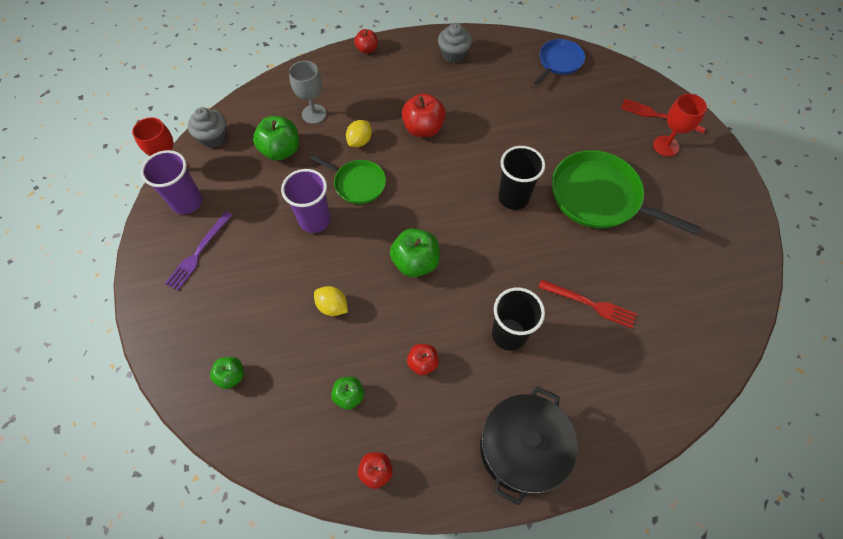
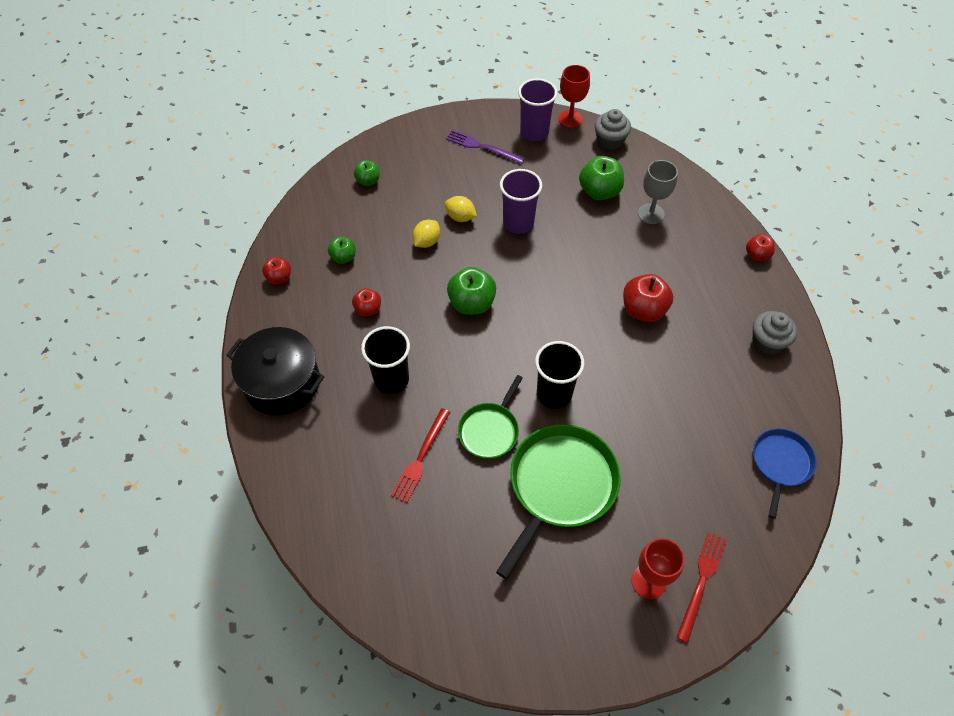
camera: 90 degrees right, 5 degrees down
(357, 183) = (563, 254): green pan -> green pan (490, 430)
(360, 141) = (618, 254): yellow lemon -> yellow lemon (460, 217)
(559, 62) = (780, 463): blue pan -> blue pan turned 105 degrees counterclockwise

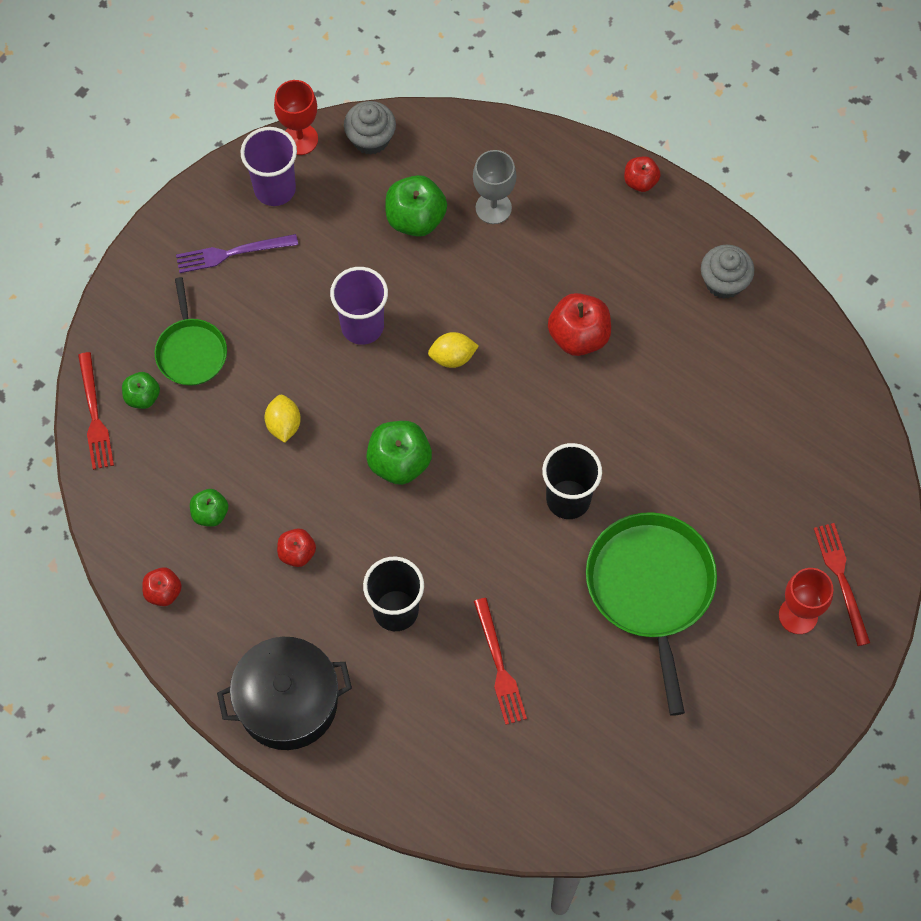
camera: 40 degrees left, 10 degrees up
(336, 173) = (94, 415): none -> red fork
(460, 217) = (292, 366): yellow lemon -> yellow lemon (452, 357)
(490, 430) = (540, 585): green pan -> green pan (191, 351)
(780, 463) = (827, 408): blue pan -> none

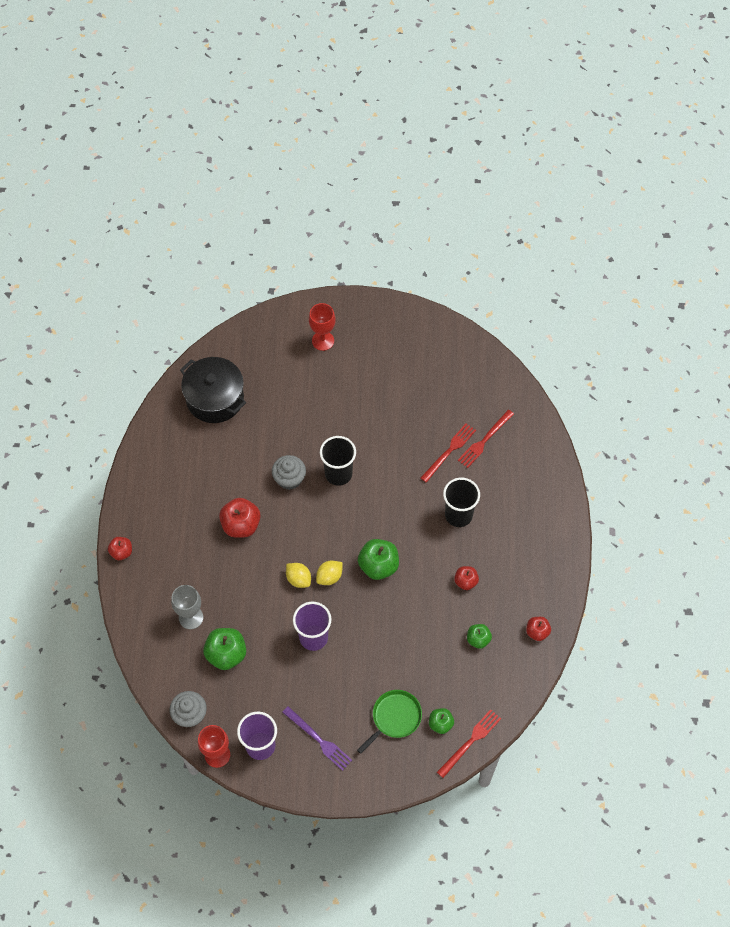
camera: 125 degrees left, 5 degrees down
(283, 424) = (401, 638): yellow lemon -> yellow lemon (329, 577)
(287, 702) = (544, 533): black pot -> black pot (215, 398)
(651, 588) = (357, 409): green pan -> none
(724, 282) = (158, 475): grey cupcake -> grey cupcake (289, 479)
(841, 579) = (290, 333): red fork -> red fork (484, 440)

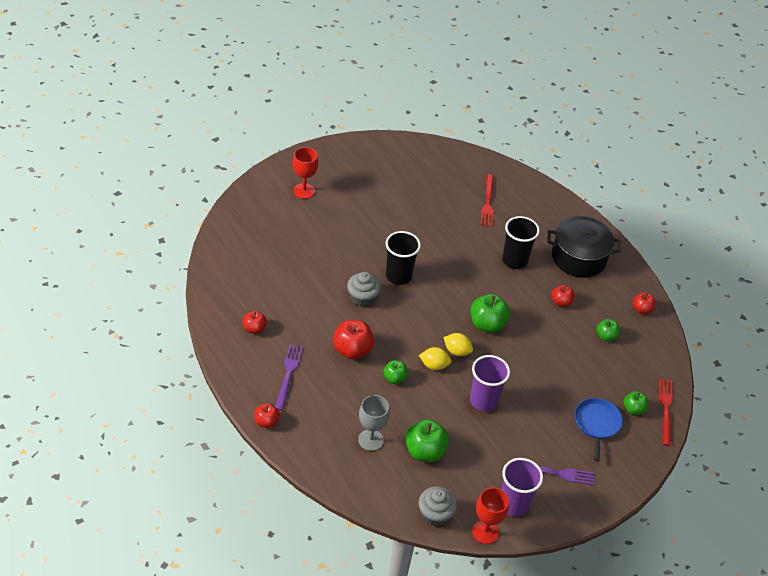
camera: 40 degrees left, 15 degrees down
(171, 518) = (288, 374): none -> purple fork
(176, 459) = (254, 329): none -> red apple
(215, 398) = (249, 270): black pot -> black pot (578, 258)
(255, 572) = (394, 378): none -> green apple
(329, 577) = (457, 351): yellow lemon -> yellow lemon turned 75 degrees counterclockwise
(394, 718) = (596, 424): green pan -> blue pan
(449, 451) = (469, 221): red fork -> none

